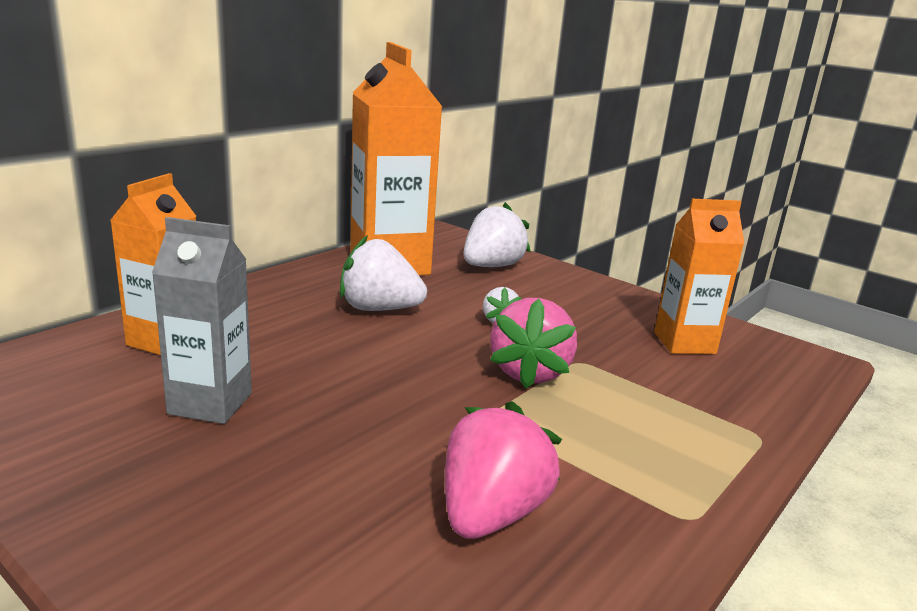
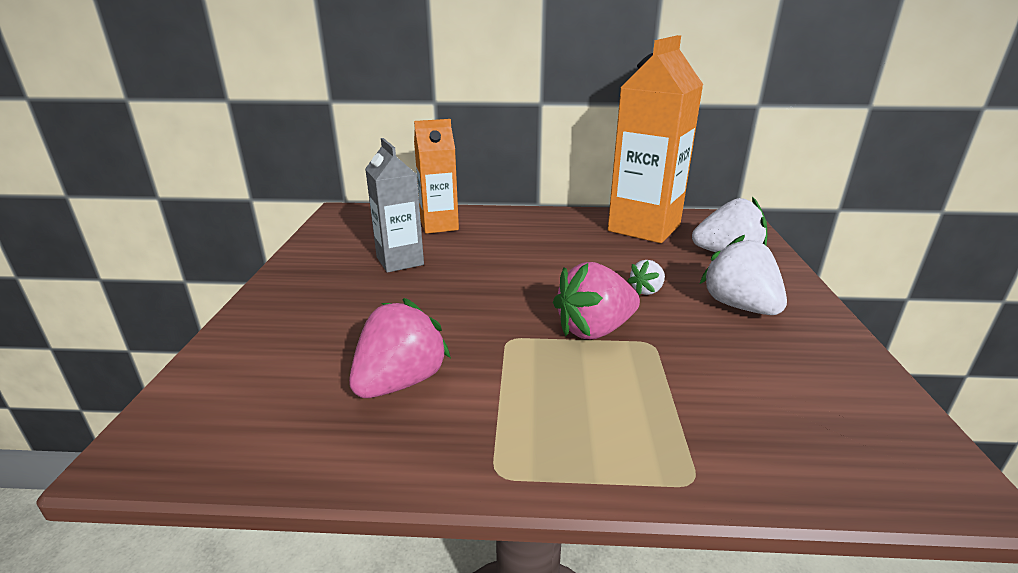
camera: 55 degrees right, 5 degrees up
(379, 309) = (578, 251): white strawberry -> white strawberry (739, 306)
(491, 514) = (400, 382): pink strawberry -> pink strawberry turned 45 degrees counterclockwise
(684, 343) = (794, 381): orange carton -> none

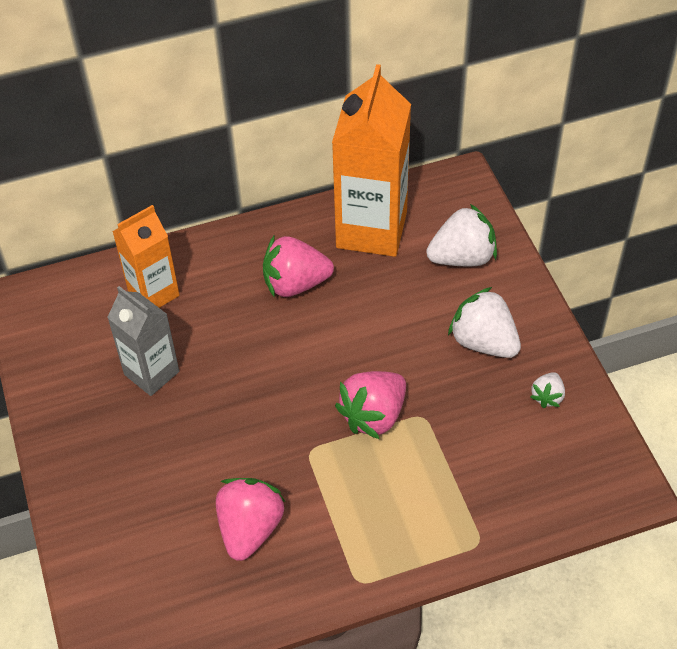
camera: 20 degrees left, 25 degrees up
(560, 241) = (295, 284): none -> pink strawberry
(647, 290) = (402, 344): white strawberry -> white strawberry (547, 396)

